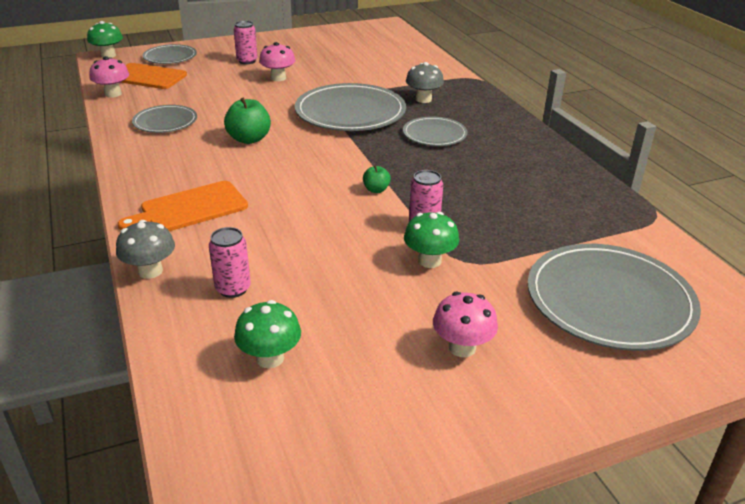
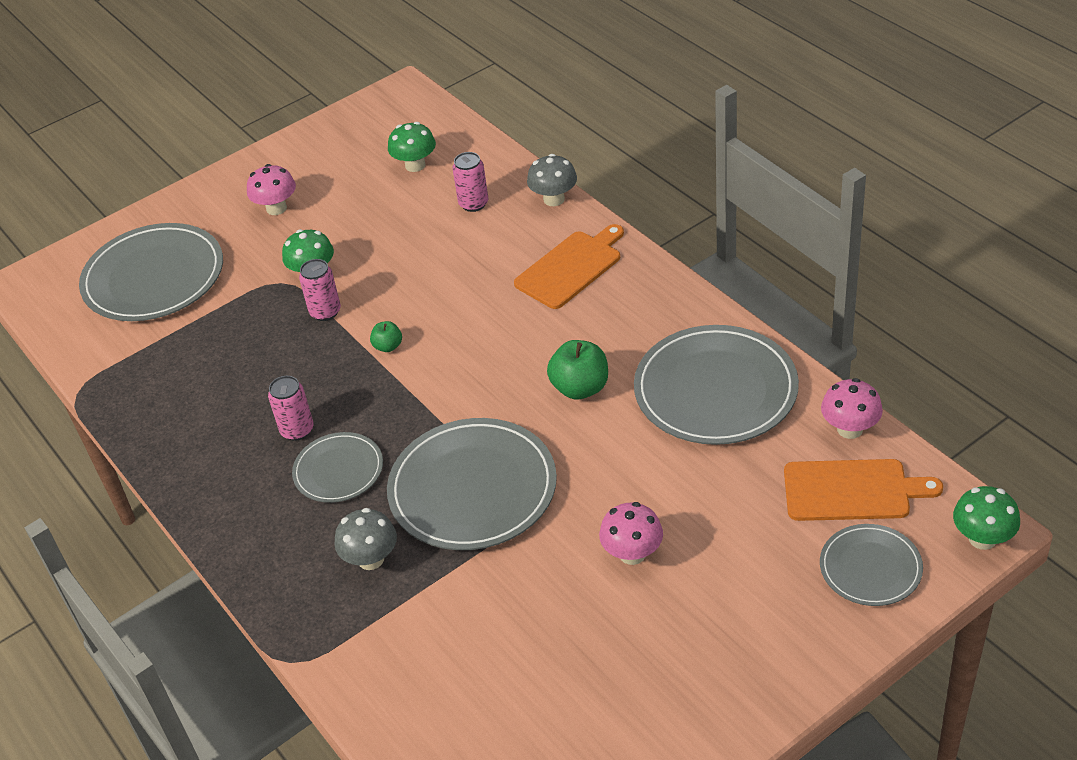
camera: 170 degrees right, 10 degrees up
(165, 122) = (715, 390): grey plate -> grey plate, size x1.82
(247, 61) = (723, 597): pink can -> pink can (297, 430)

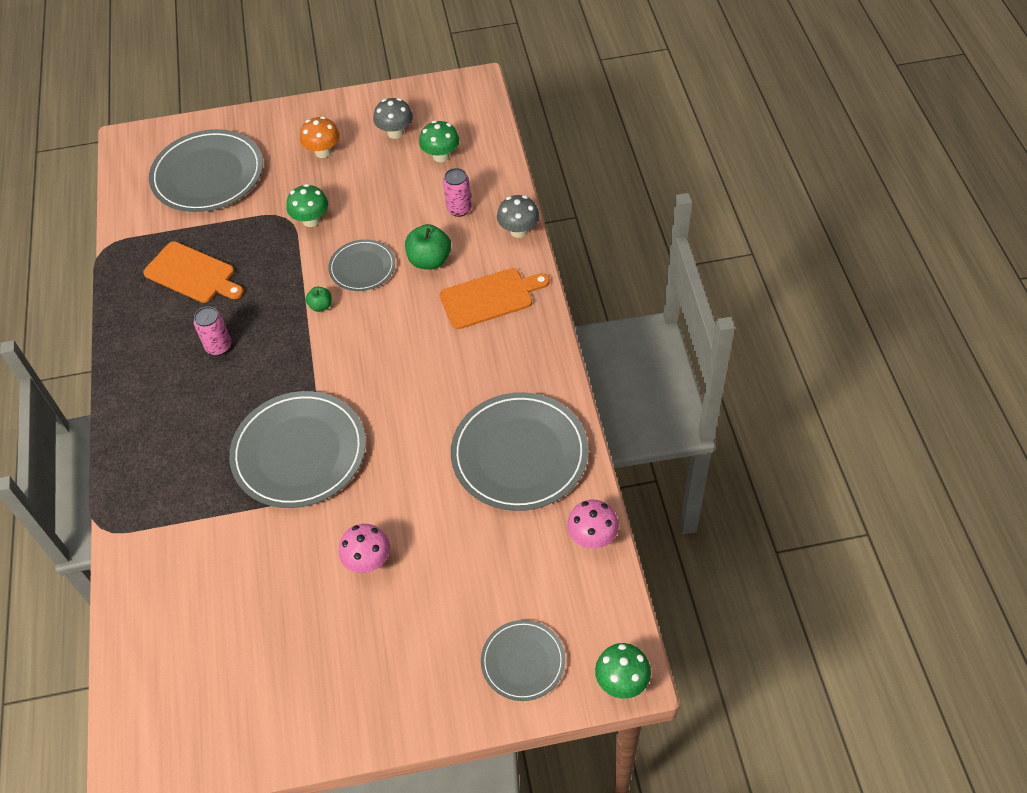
camera: 25 degrees right, 10 degrees up
(276, 208) = (323, 152): pink mushroom -> orange mushroom
(325, 312) = (298, 256): pink can -> none
(338, 470) = (224, 393): grey plate -> grey plate (362, 267)
(371, 559) = (198, 474): grey mushroom -> grey mushroom (395, 132)
(580, 388) = (426, 405): green apple -> green apple (429, 260)
(852, 490) = (556, 590): orange cutting board -> orange cutting board (192, 274)

